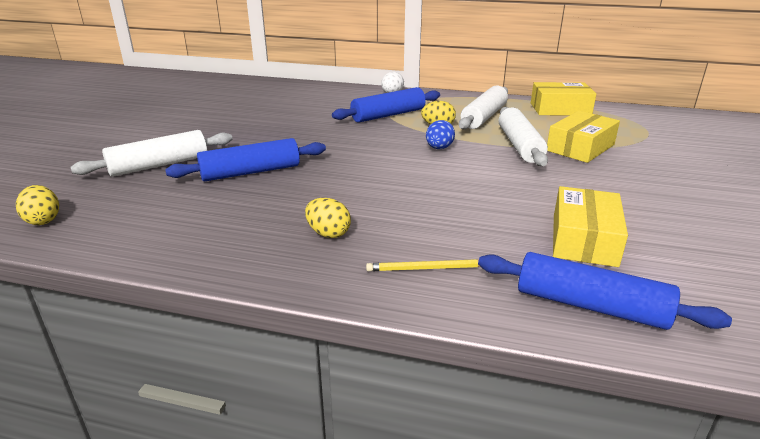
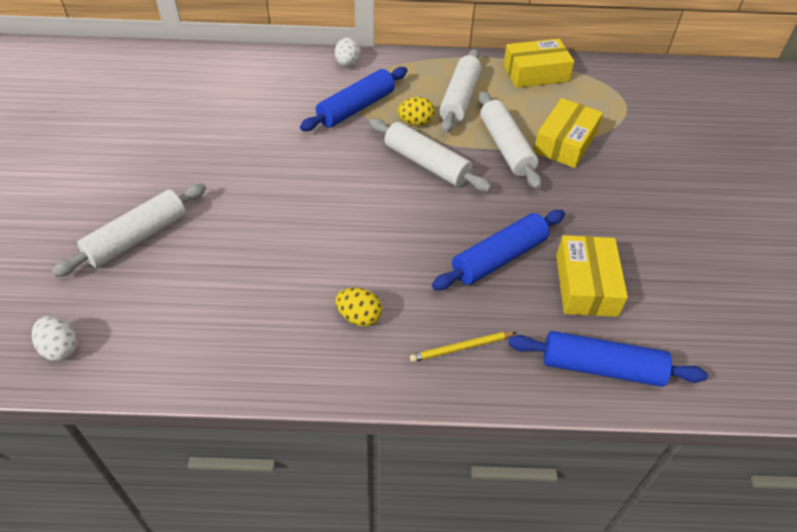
camera: 15 degrees left, 20 degrees up
(43, 220) = (61, 348): yellow egg -> white egg
(251, 172) = (244, 234): blue rolling pin -> blue rolling pin (499, 258)
(439, 148) = (427, 163): blue egg -> white rolling pin

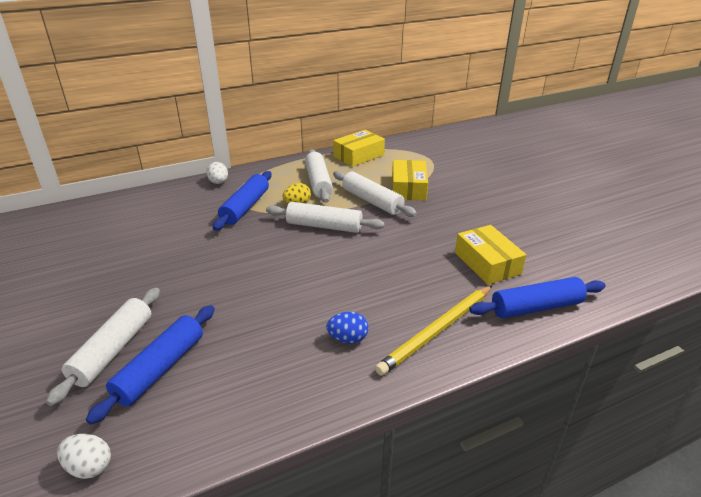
camera: 25 degrees left, 15 degrees down
(359, 317) = (348, 338): yellow egg -> blue egg
(461, 348) = (437, 330): yellow pencil -> yellow pencil, size x1.91
(499, 258) = (419, 266): blue rolling pin -> blue rolling pin (160, 368)

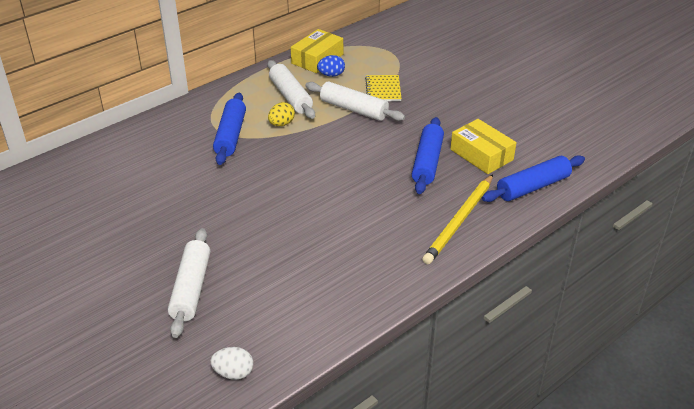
camera: 15 degrees left, 5 degrees up
(160, 368) = (243, 294): blue rolling pin -> blue rolling pin (427, 162)
(218, 182) = (186, 112): white egg -> none
(324, 226) = (319, 143): white rolling pin -> none
(348, 338) = (388, 241): blue egg -> blue egg (331, 75)
(408, 188) = (383, 89): yellow box -> yellow notebook

